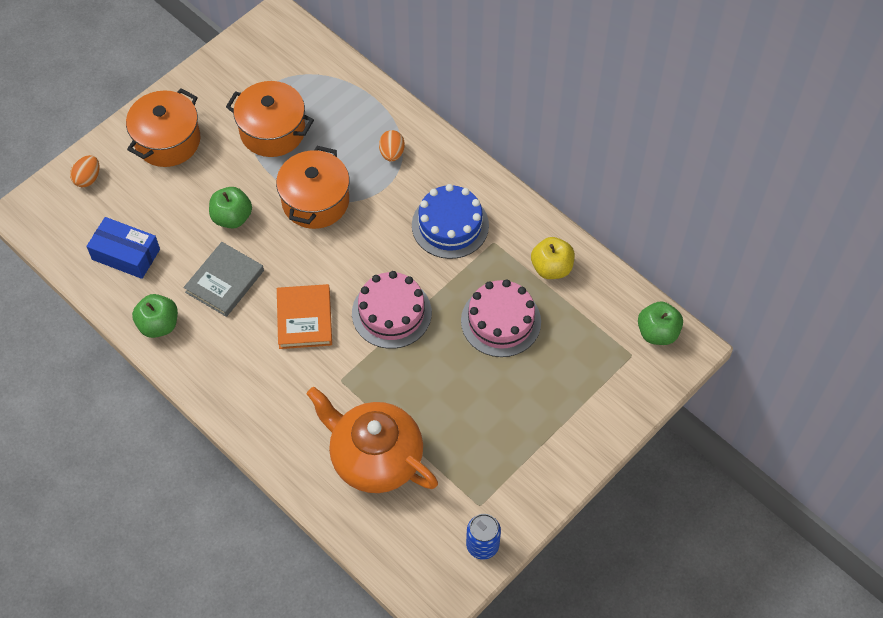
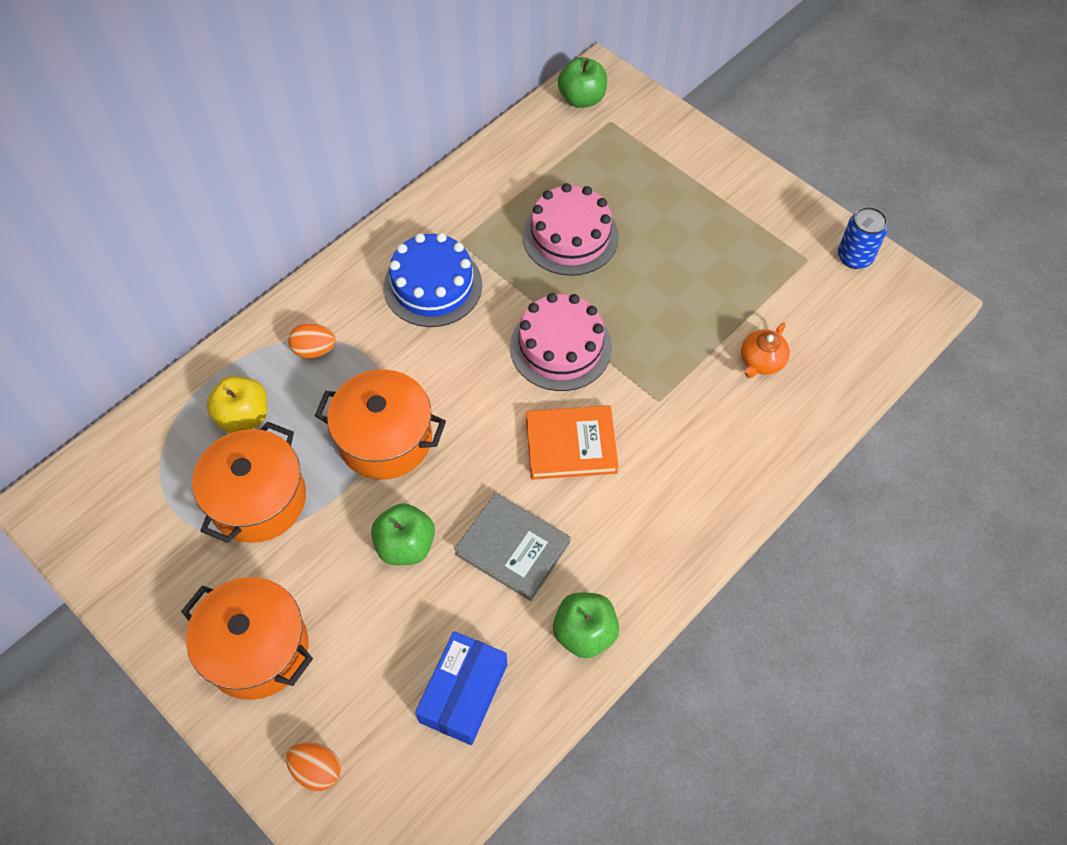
camera: 90 degrees left, 0 degrees up
(375, 458) = (761, 361): orange teapot -> orange teapot, size x0.42
(551, 268) = (497, 187): yellow apple -> yellow apple (244, 417)

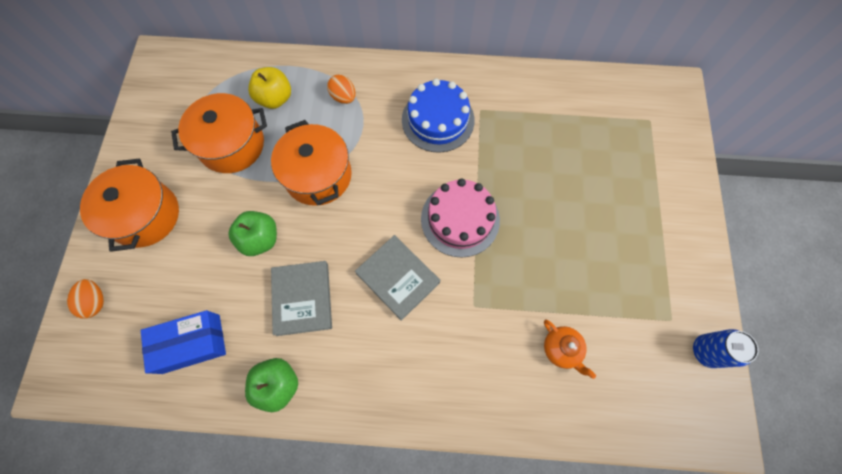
camera: 50 degrees right, 10 degrees up
(570, 236) = (543, 164): pink cake -> none
(571, 445) = (398, 278): orange book -> grey book
(582, 99) = (649, 92): green apple -> none
(761, 361) = (561, 349): orange teapot -> orange teapot turned 120 degrees counterclockwise

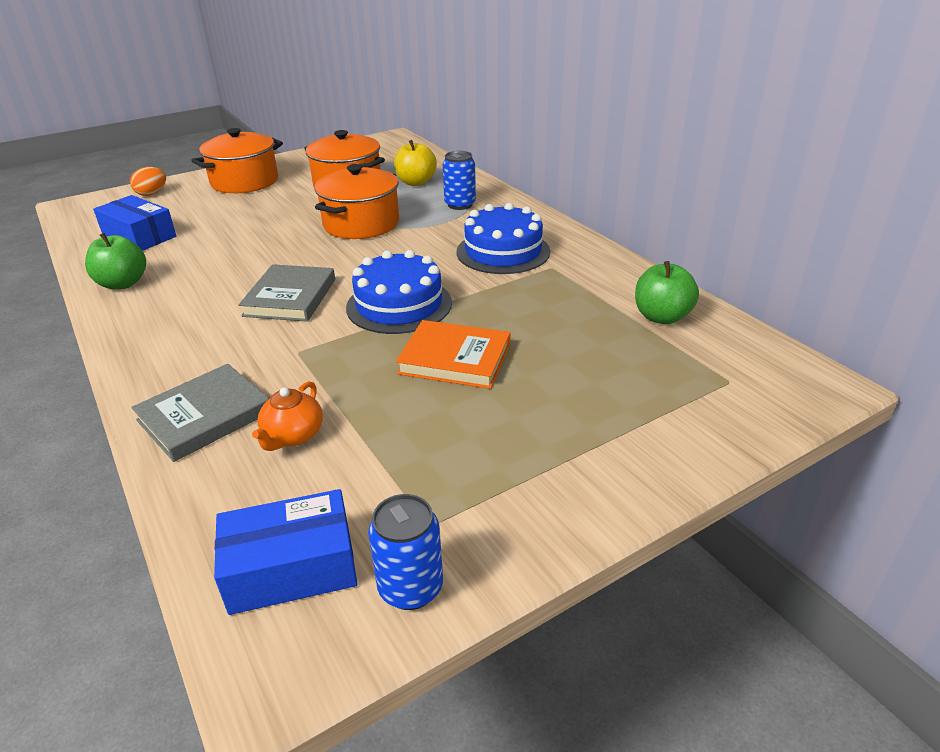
camera: 55 degrees right, 35 degrees down
(260, 239) = (267, 225): green apple -> green apple (661, 317)
(302, 299) = (223, 262): grey book -> grey book (204, 416)
(343, 97) = (460, 205): orange egg -> blue can
(460, 219) = (399, 305): pink cake -> blue cake
(544, 226) = (455, 359): none -> orange book
(665, 397) = (291, 568): none -> blue box

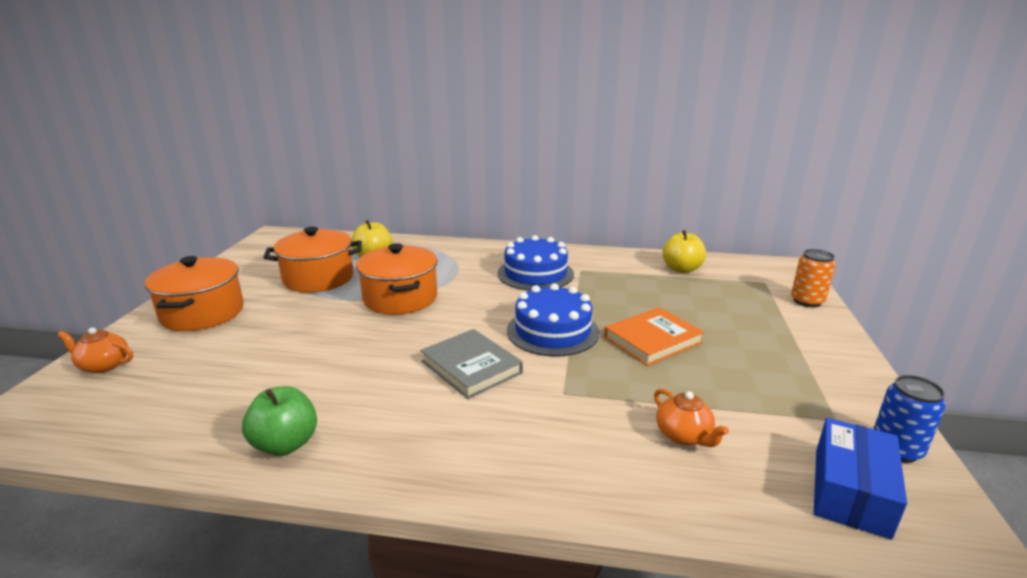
camera: 50 degrees left, 10 degrees down
(139, 236) = (194, 403): blue box -> none
(152, 194) = (103, 365): orange egg -> orange teapot
(204, 416) = (611, 469): grey book -> none
(460, 205) = (442, 259): blue can -> none
(661, 317) = (681, 269): green apple -> yellow apple
(726, 429) = (807, 301): none -> orange can

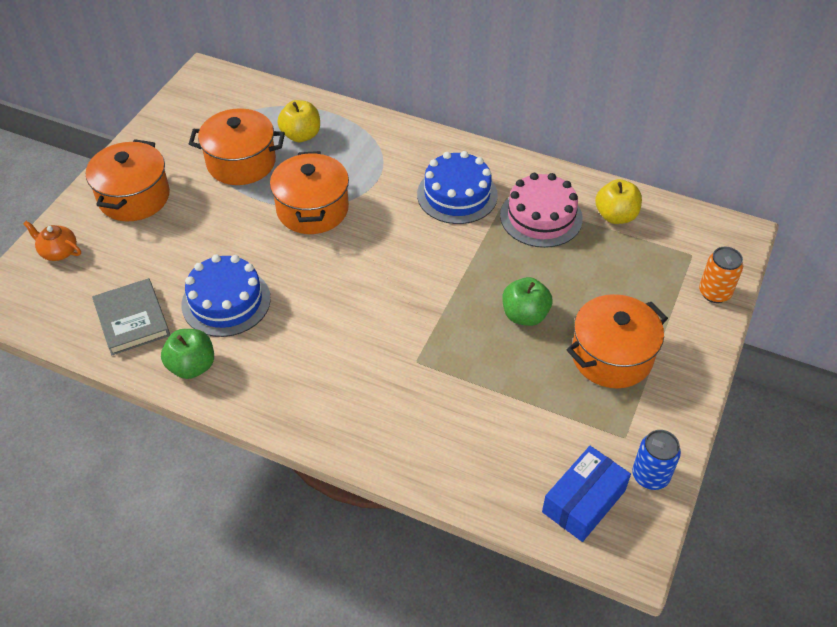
camera: 15 degrees right, 25 degrees up
(471, 367) = (350, 315): grey book -> grey book (132, 319)
(552, 331) = (438, 284): blue cake -> blue cake (226, 301)
(619, 277) = (541, 217): none -> pink cake
(652, 340) = (524, 315): orange book -> green apple
(684, 435) = (490, 425): orange teapot -> none
(760, 356) = (611, 356): none -> orange pot

